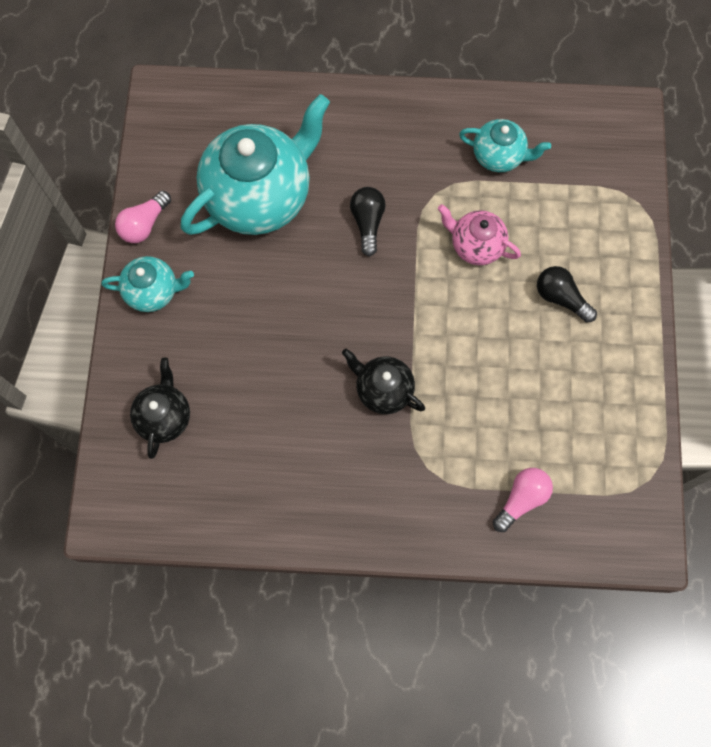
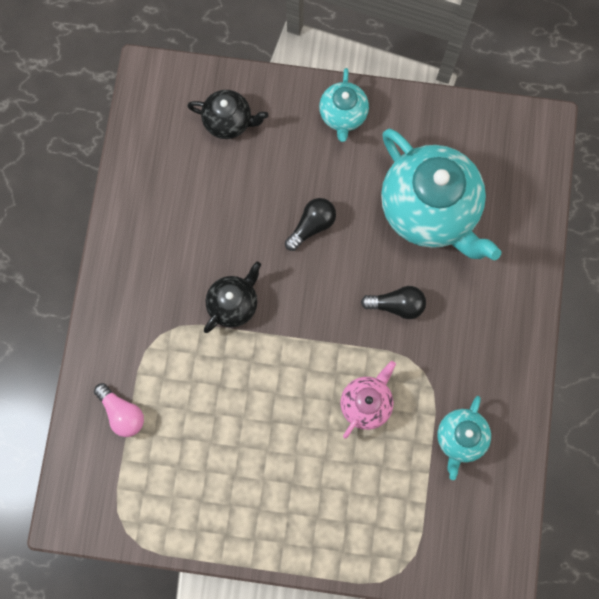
camera: 95 degrees right, 5 degrees up
(144, 224) = (408, 109): pink light bulb -> none
(560, 298) = (306, 477): black light bulb -> black light bulb (312, 226)

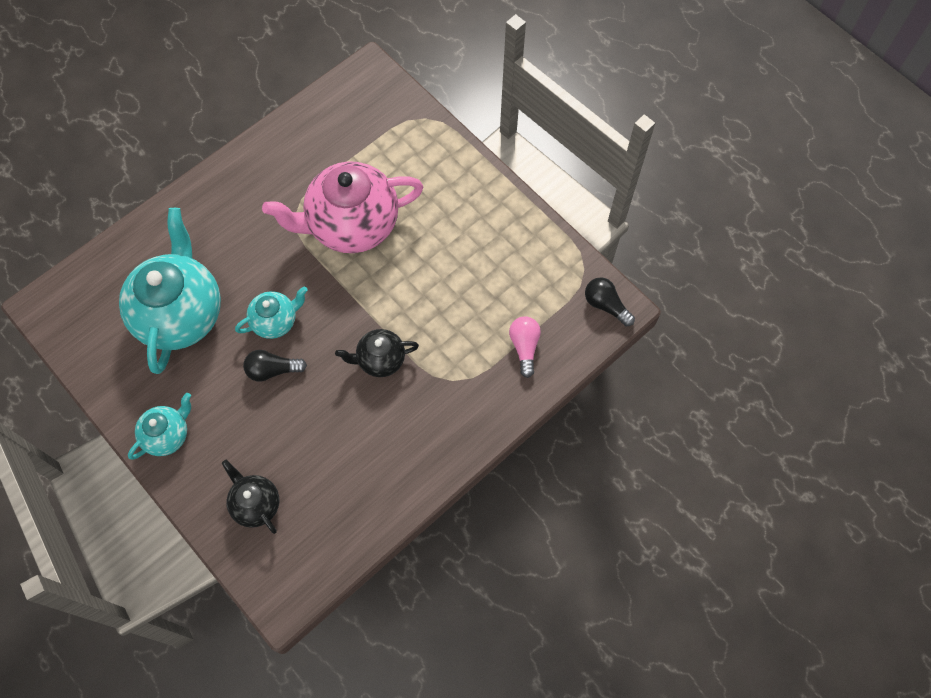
camera: 140 degrees left, 10 degrees down
(366, 403) = (351, 225): pink teapot -> pink teapot, size x2.00
(396, 305) = (269, 269): black light bulb -> black light bulb (605, 305)
(460, 438) = (313, 160): turquoise teapot -> turquoise teapot (275, 321)

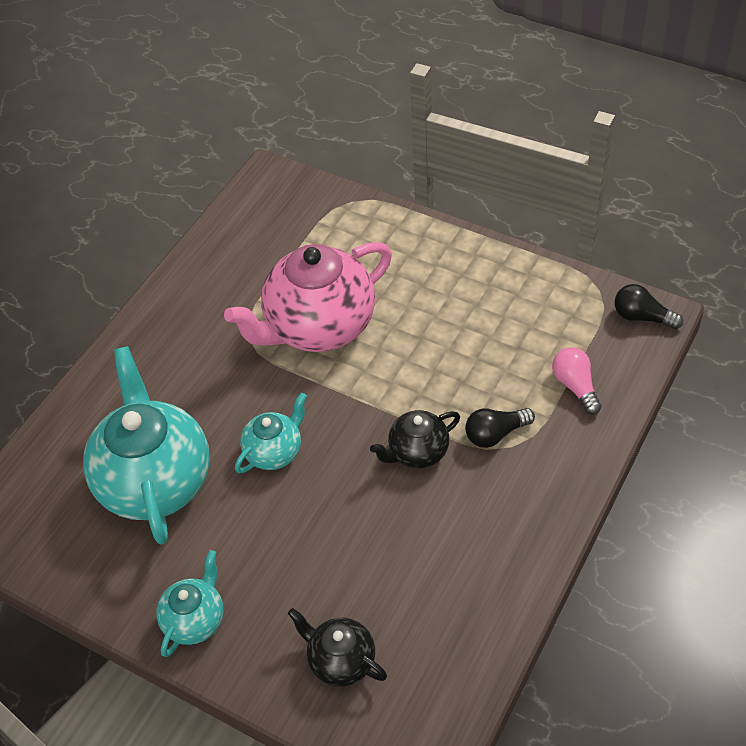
camera: 15 degrees left, 15 degrees down
(272, 370) = (294, 505): black light bulb -> black light bulb (495, 434)

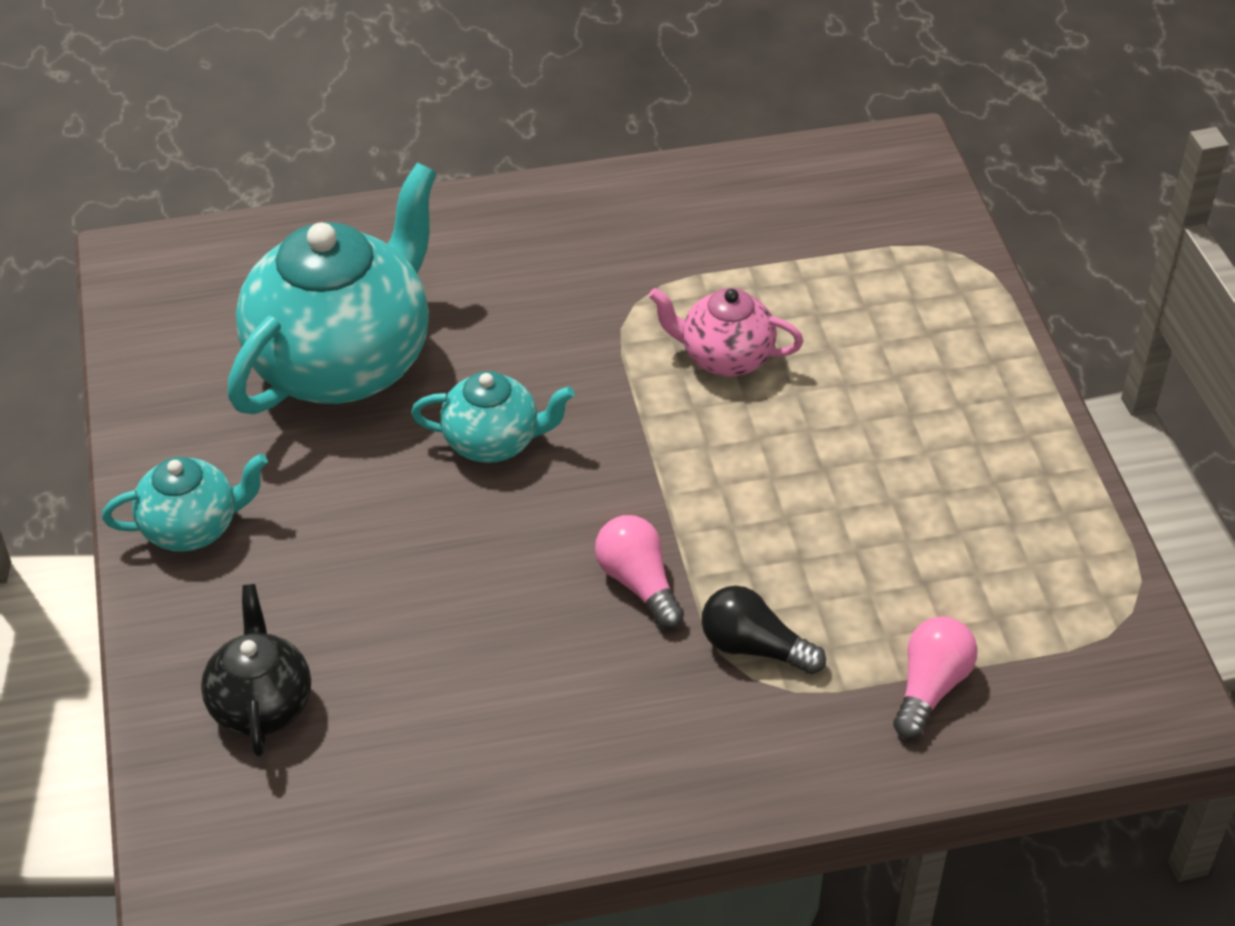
camera: 45 degrees right, 5 degrees down
(318, 327) = (725, 357): pink teapot -> pink teapot, size x0.50
(417, 452) = (638, 583): black teapot -> pink light bulb
(642, 317) = (1142, 691): black light bulb -> none

